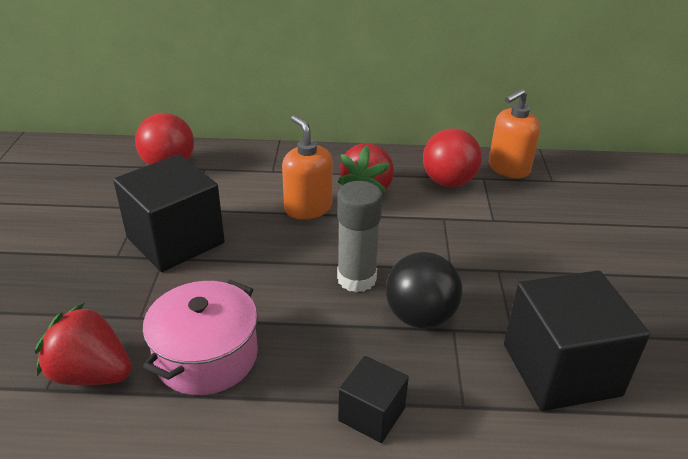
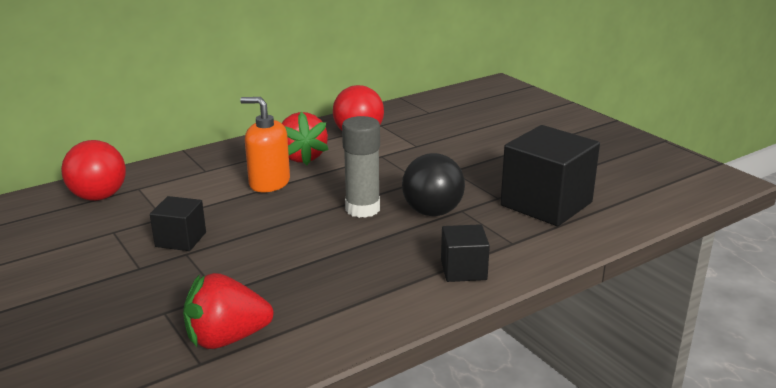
camera: 35 degrees left, 10 degrees down
(175, 240) = (181, 239): black cube -> black cube, size x0.53
(206, 356) = (308, 291): pink pot -> none
(508, 168) = (391, 114): orange soap dispenser -> none

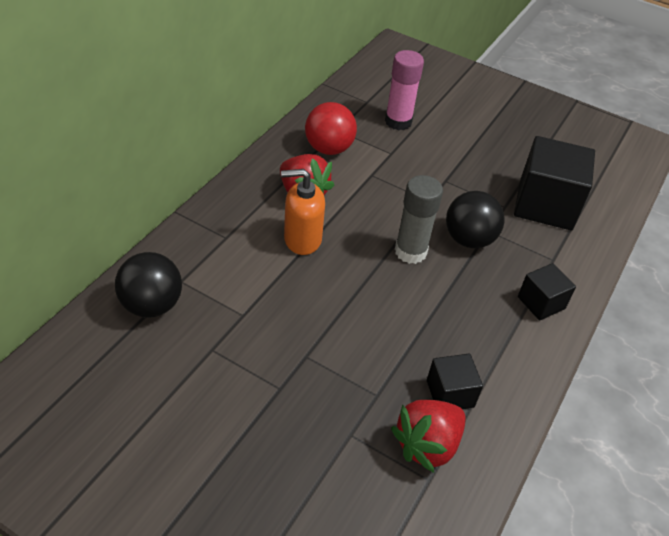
camera: 30 degrees left, 20 degrees up
(99, 197) = (152, 305): red ball -> black ball
(181, 239) = (286, 340): black cube -> black cube (450, 394)
(446, 128) = (398, 122): none -> pink glue stick

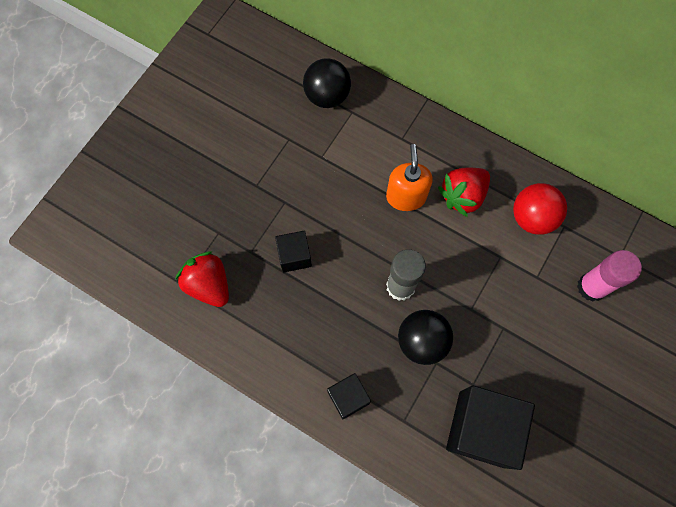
camera: 95 degrees right, 25 degrees up
(450, 394) = (252, 305): black cube -> black cube (294, 256)

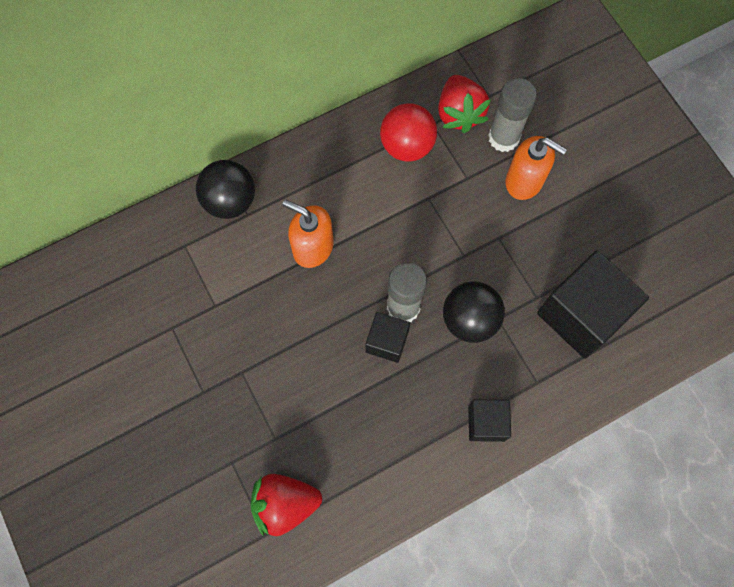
camera: 60 degrees left, 0 degrees up
(294, 256) = (308, 395): black cube -> black cube (387, 341)
(327, 96) = (149, 260): black ball -> black ball (230, 201)
(463, 196) = (346, 194): red strawberry -> red strawberry (459, 113)
(565, 323) = (524, 181): none -> orange soap dispenser
(591, 287) = (503, 138): pink glue stick -> grey glue stick

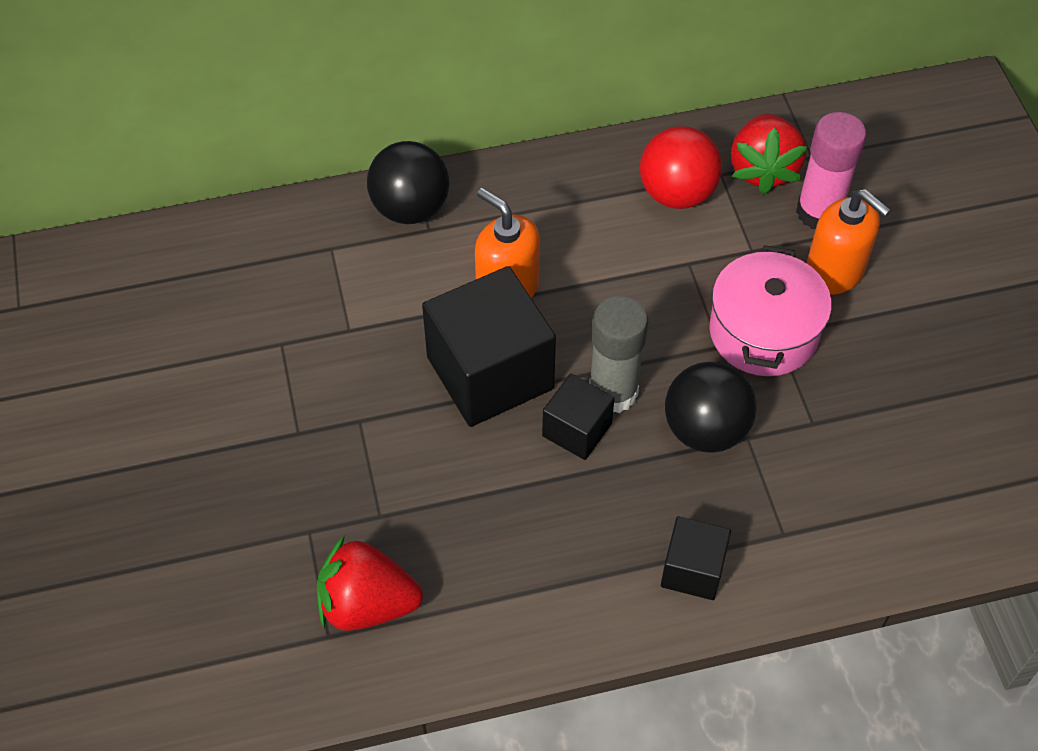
camera: 15 degrees right, 15 degrees down
(489, 238) = (763, 332): none -> pink pot
(503, 138) = (819, 212): grey glue stick -> pink glue stick
(581, 314) = (875, 461): black cube -> black cube (490, 373)

